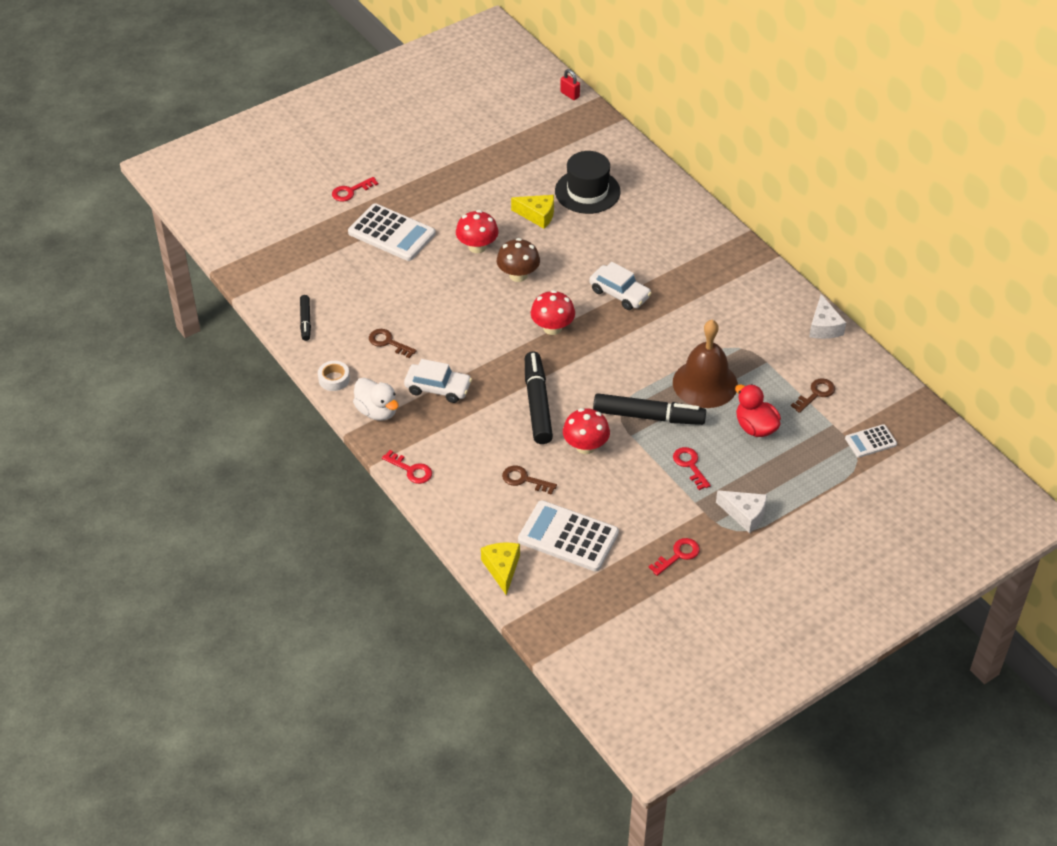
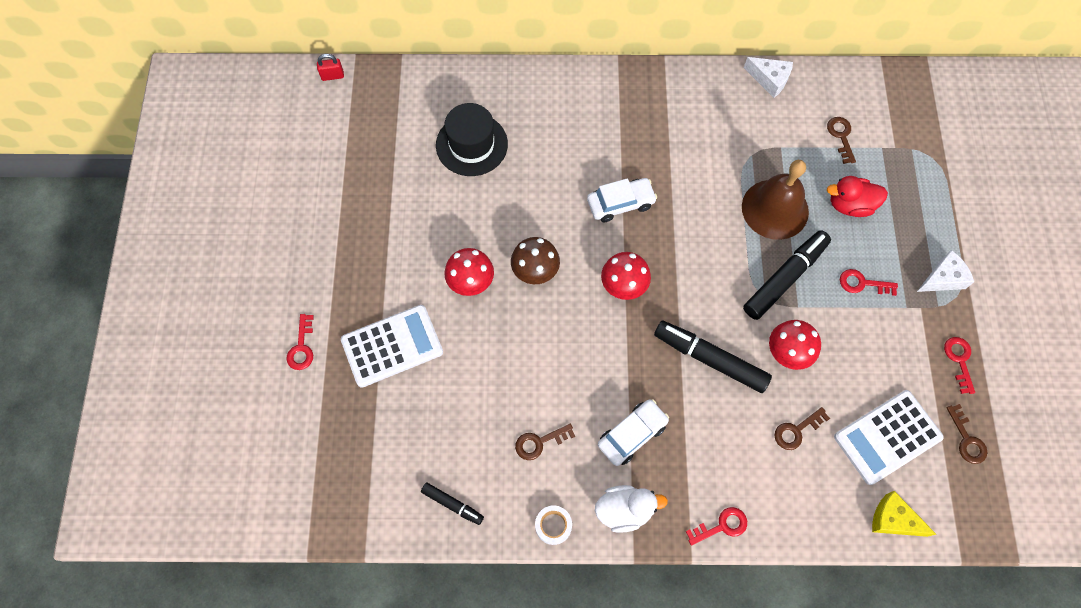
camera: 55 degrees left, 20 degrees up
(537, 215) = (470, 204): yellow cheese -> none
(611, 588) = (966, 439): none -> brown key
(870, 441) = (917, 134): white calculator -> none

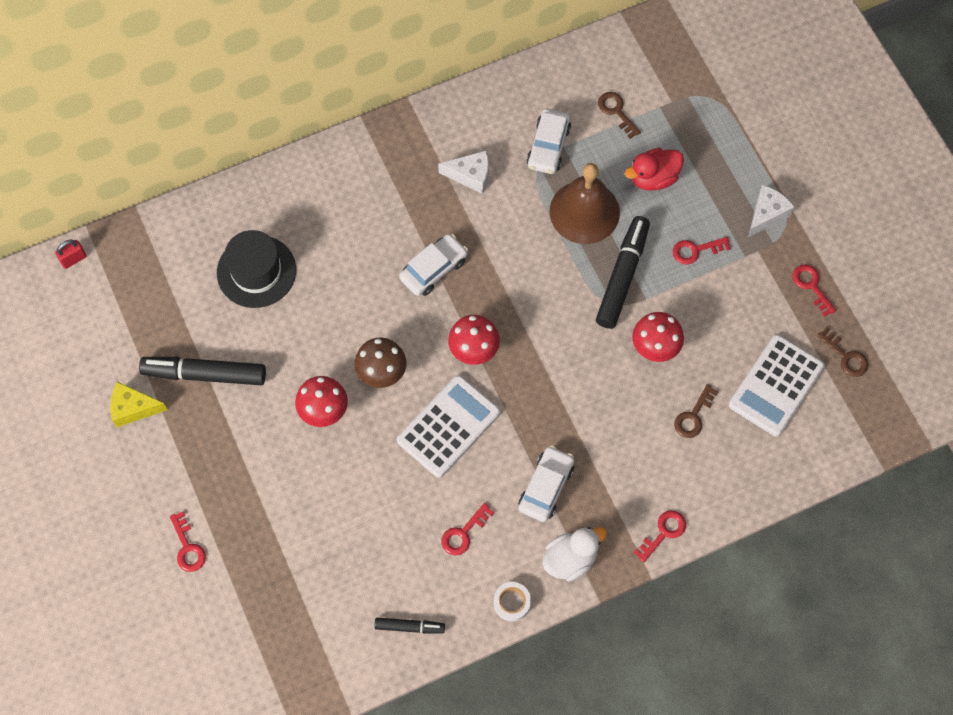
camera: 25 degrees left, 0 degrees up
(392, 346) = (277, 506): white calculator -> white calculator (448, 426)
(539, 442) = (463, 533): brown key -> red key
(710, 359) = (586, 384): black marker -> black marker (205, 374)
(767, 142) = (548, 146): none -> white car
(769, 80) = (523, 81): white cheese -> white cheese (470, 175)
(893, 519) = (810, 458): yellow cheese -> yellow cheese (133, 408)

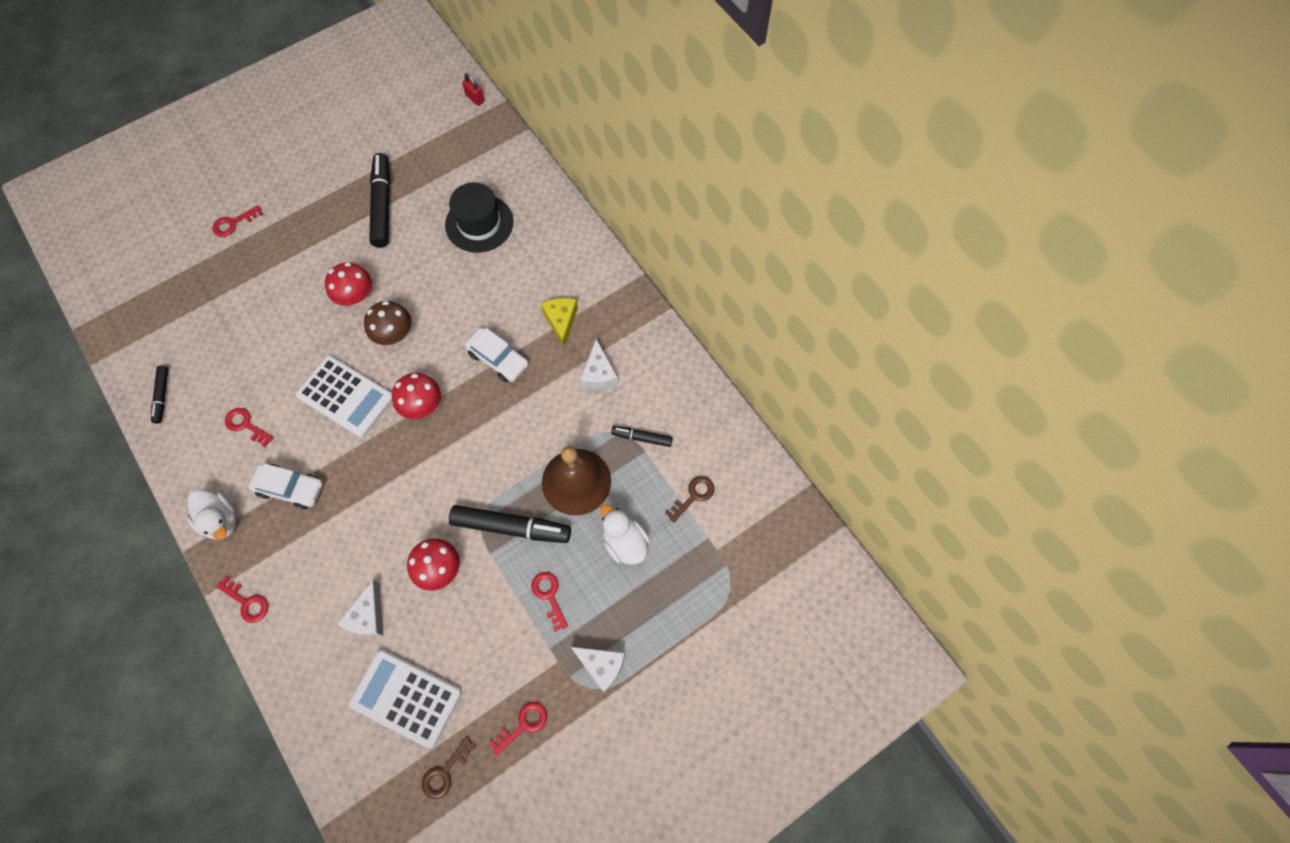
camera: 80 degrees right, 0 degrees up
(133, 408) = (350, 164): yellow cheese -> yellow cheese (561, 321)
(512, 603) = (181, 475): white tape -> none
(548, 146) = (642, 438): white car -> black marker
(653, 178) = (624, 542): red duck -> white duck
(693, 416) = (368, 616): brown key -> white cheese

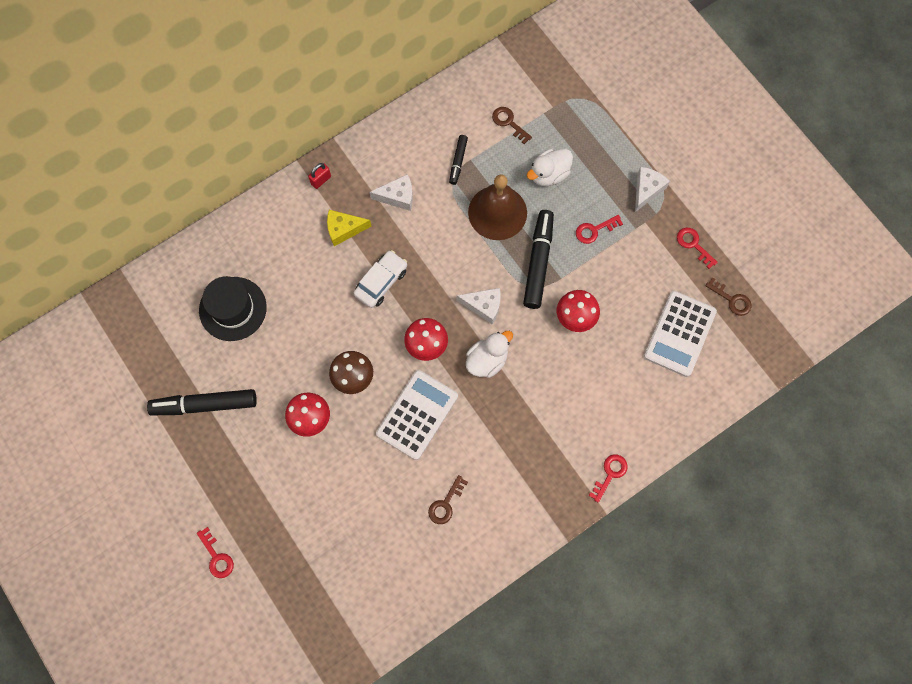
camera: 90 degrees left, 5 degrees up
(162, 396) = (415, 592): black marker -> none
(221, 520) = (537, 510): white duck -> white duck (487, 360)
(246, 425) = (445, 504): red key -> brown key
(290, 488) = (507, 452): white car -> none
(368, 616) = (617, 371): white cheese -> white cheese (484, 306)
(475, 98) = (75, 324): red padlock -> red padlock (321, 180)

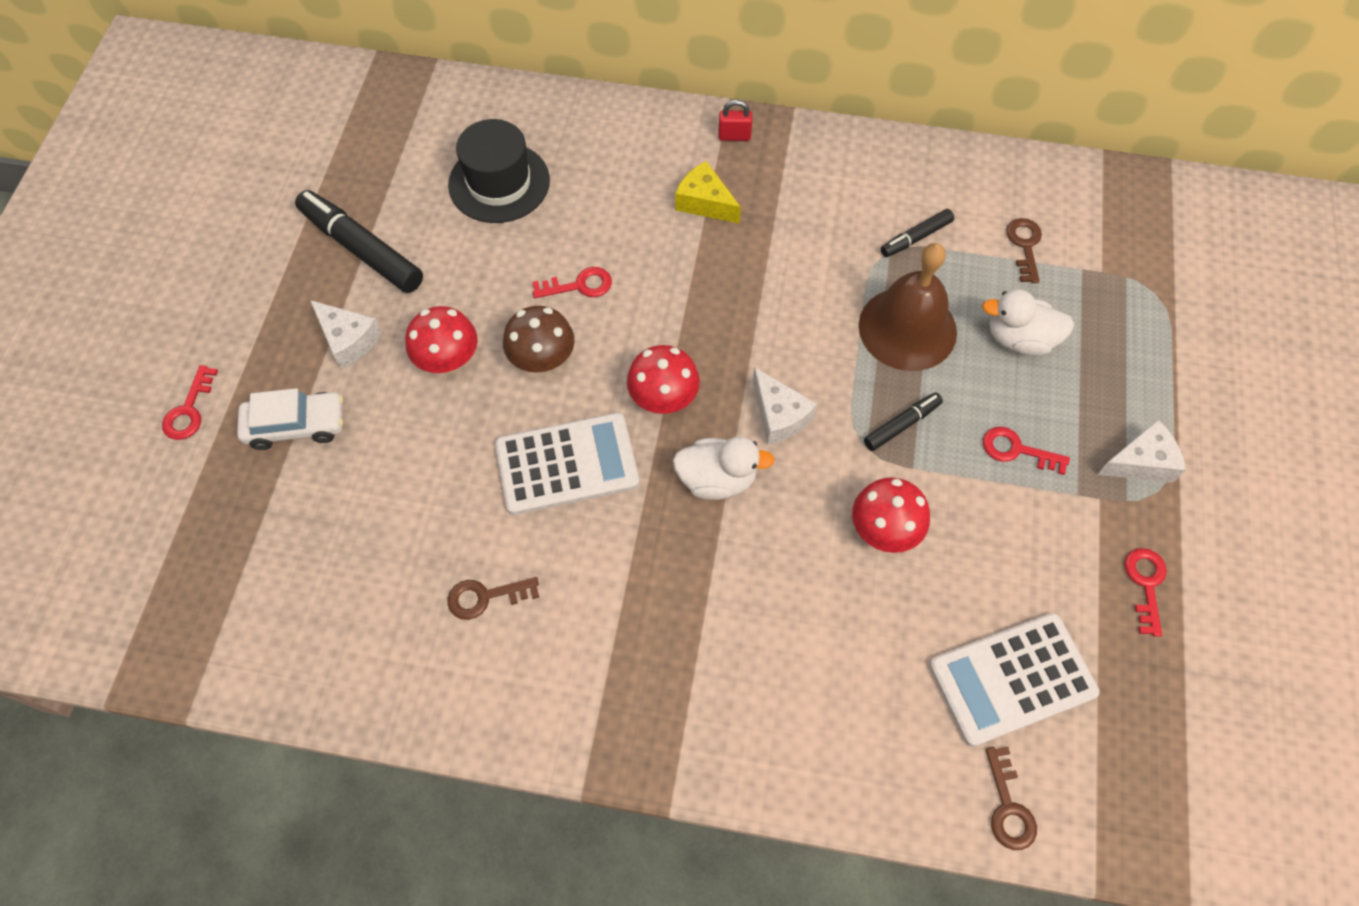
camera: 45 degrees right, 10 degrees down
(381, 282) = (686, 288): white car -> white car (296, 425)
(397, 196) = (803, 218): white cheese -> white cheese (348, 340)
(538, 262) = (902, 425): black marker -> black marker, size x0.53
(610, 474) = (727, 768): red key -> red key (579, 285)
(731, 299) = (1137, 703): brown key -> brown key (1008, 806)

